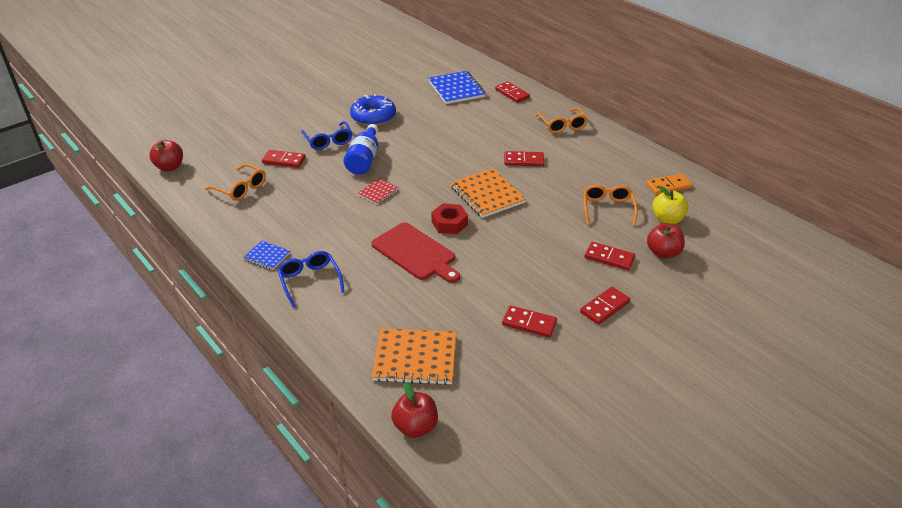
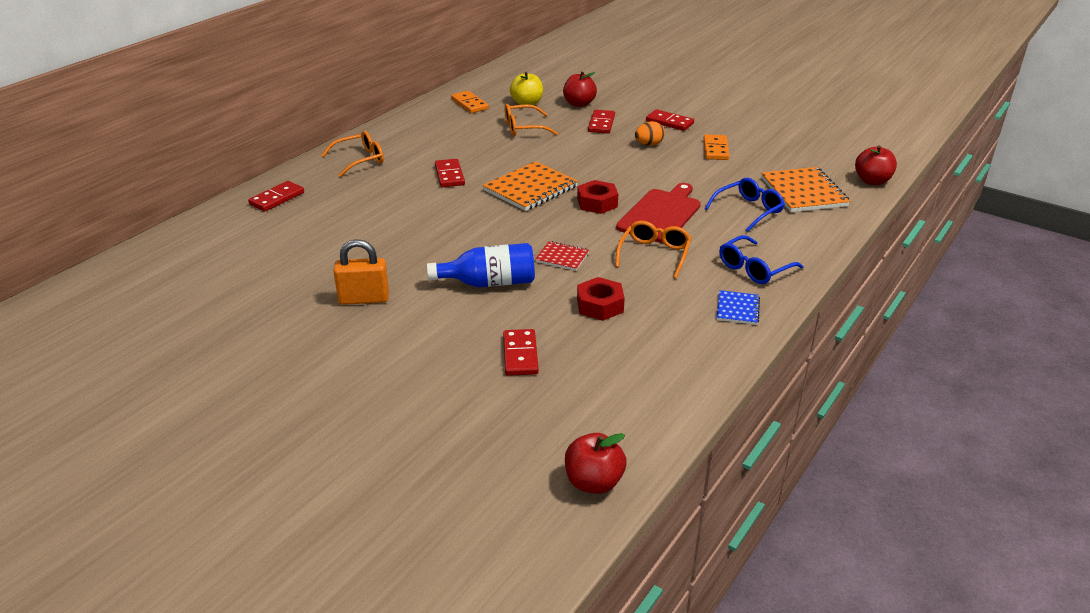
camera: 105 degrees left, 5 degrees down
(240, 188) = (613, 376): orange glasses -> orange glasses (654, 254)
(312, 197) = (600, 305): none -> red nut
(328, 141) = (449, 325): blue glasses -> blue glasses (748, 210)
(373, 117) = (364, 299): blue donut -> orange padlock
(456, 89) = (264, 242): blue notebook -> none
(529, 323) = (715, 149): red domino -> orange domino
(553, 278) = (649, 144): none -> orange egg

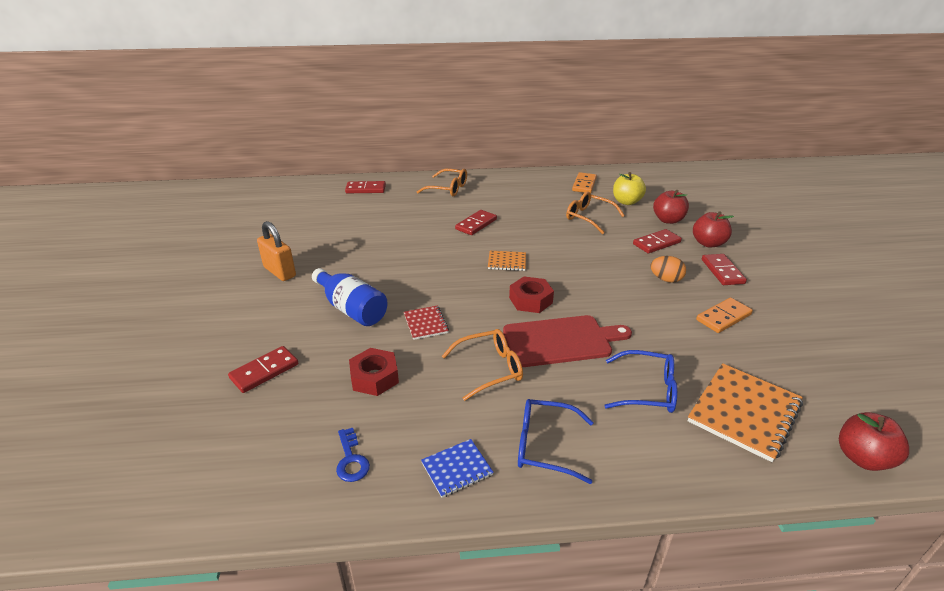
camera: 50 degrees right, 0 degrees up
(530, 188) = (507, 262): orange notebook -> orange notebook, size x0.53
(593, 482) = (101, 504): red apple -> red apple (708, 243)
(680, 348) = (351, 460): none -> blue key

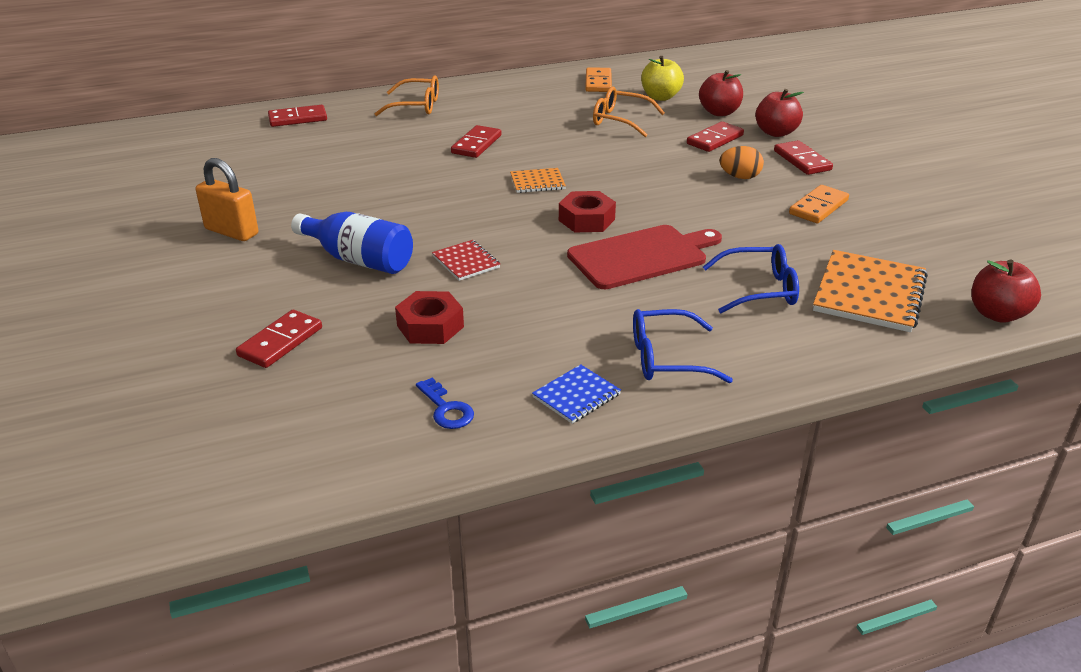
camera: 15 degrees left, 0 degrees up
(490, 369) = (569, 296): orange glasses -> none

